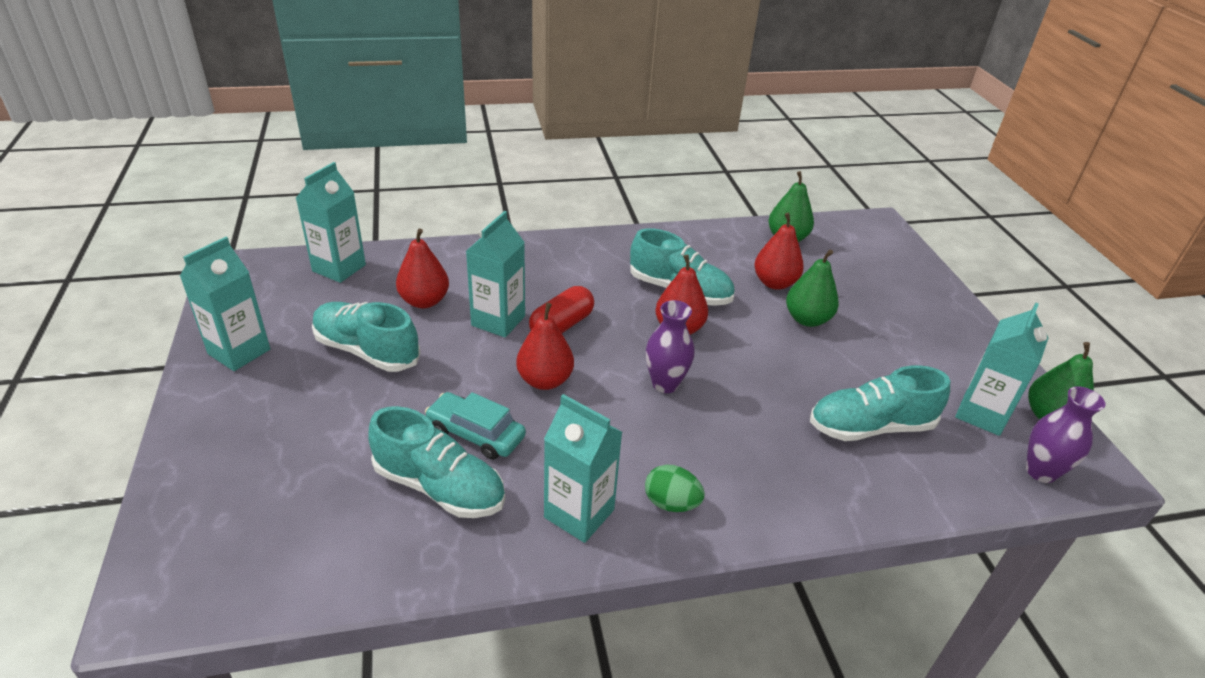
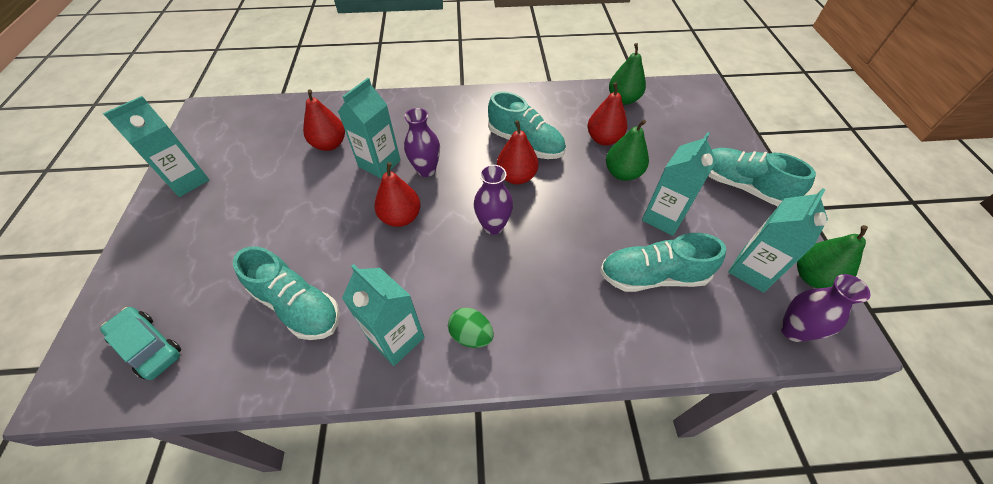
camera: 10 degrees right, 15 degrees up
(339, 268) = (276, 114): turquoise carton -> turquoise carton (663, 217)
(367, 351) = (277, 185): turquoise shoe -> turquoise shoe (742, 186)
(476, 434) = (337, 261): turquoise car -> turquoise car (148, 346)
(562, 325) = (426, 170): red capsule -> purple vase

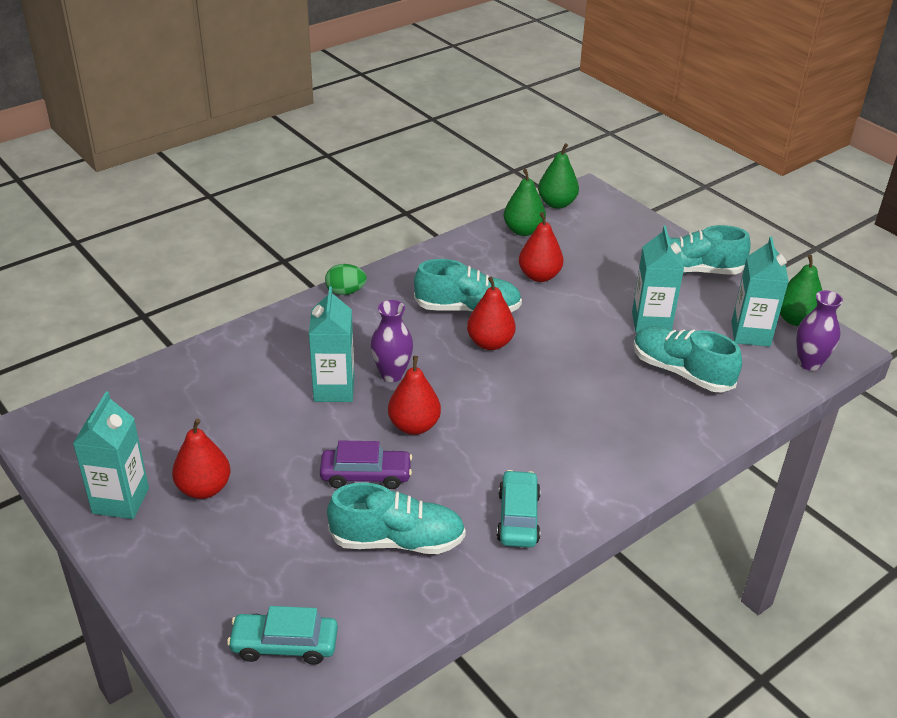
camera: 35 degrees left, 15 degrees down
(329, 144) = (253, 394): red pear -> red pear (204, 488)
(332, 240) = (366, 475): none -> purple car
(396, 338) = (518, 517): turquoise carton -> turquoise car
(471, 335) = (579, 483): green egg -> green egg (345, 292)
(493, 226) = (511, 394): purple vase -> none
(622, 173) = (584, 300): green pear -> green pear (556, 203)
(652, 276) = (681, 372): turquoise shoe -> turquoise shoe turned 75 degrees clockwise

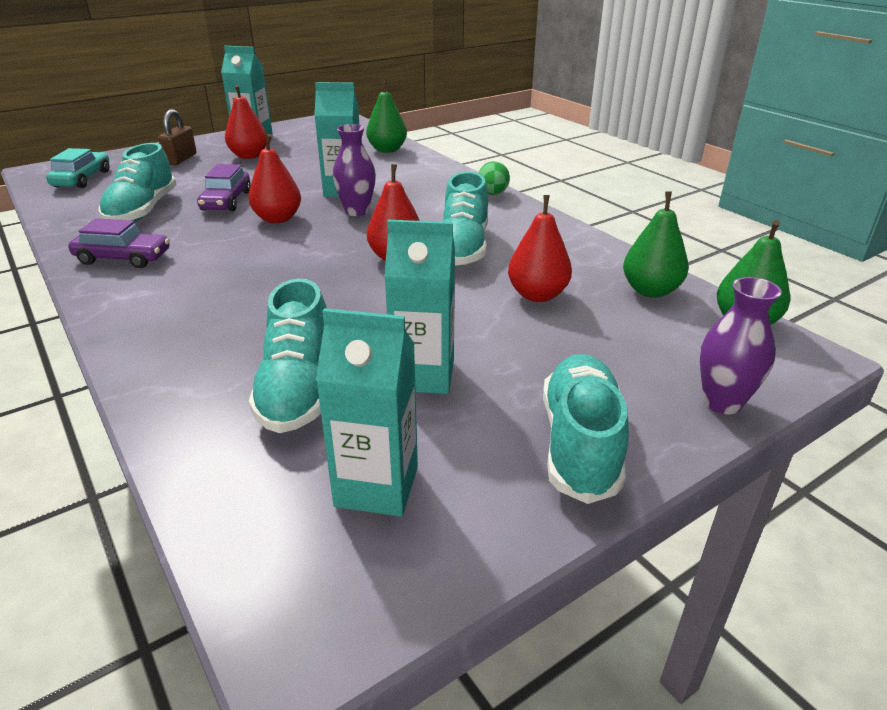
camera: 95 degrees right, 5 degrees down
(208, 558) = (181, 159): none -> brown padlock
(518, 517) = (123, 258): turquoise car -> purple car
(681, 372) = (298, 388): turquoise shoe -> turquoise shoe turned 135 degrees clockwise
(795, 319) = (415, 572): green pear -> green pear (387, 150)
(809, 363) = (267, 557): purple vase -> purple vase (722, 402)

